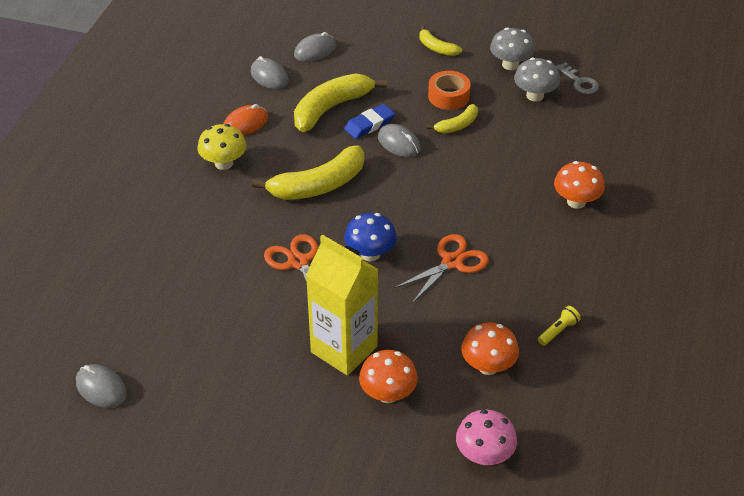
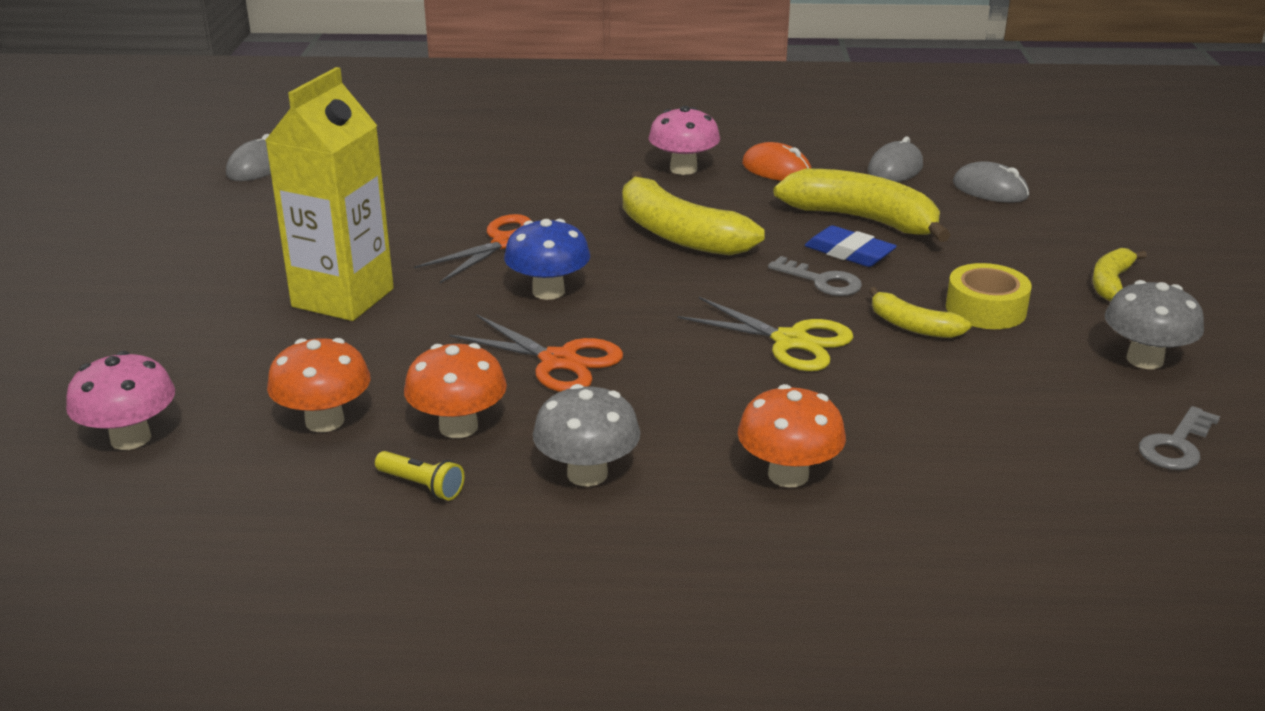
camera: 75 degrees right, 15 degrees down
(224, 163) = (683, 169): yellow mushroom -> pink mushroom
(388, 394) = (257, 342): orange mushroom -> orange mushroom (458, 427)
(399, 143) = (822, 281): grey mouse -> grey key
(448, 96) = (985, 309): orange tape -> yellow tape
(459, 171) = (791, 341): none -> yellow scissors
(535, 95) = (1076, 396): grey mushroom -> grey mushroom (587, 474)

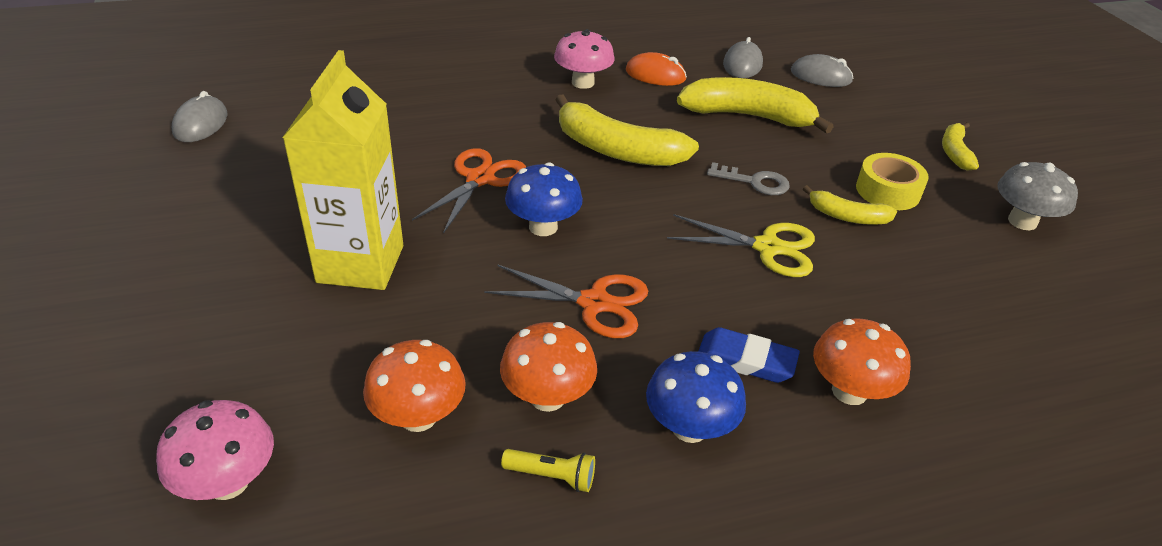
camera: 20 degrees left, 10 degrees up
(587, 474) = (689, 427): grey mushroom -> blue mushroom
(849, 252) = (758, 150): blue eraser -> blue eraser (746, 360)
(1176, 445) = (1094, 300): grey key -> none

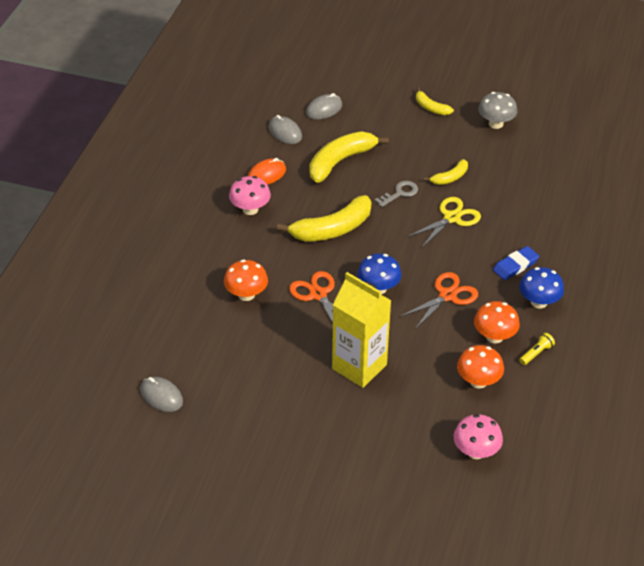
camera: 55 degrees left, 5 degrees up
(849, 391) = (552, 245): orange mushroom -> orange mushroom (246, 294)
(887, 191) = (442, 152): yellow tape -> none

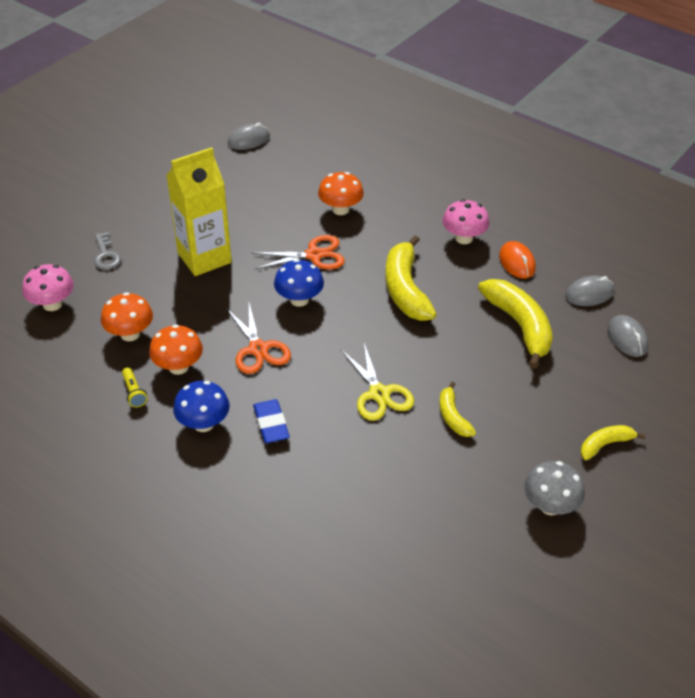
camera: 110 degrees right, 0 degrees up
(400, 193) = (442, 361): grey key -> grey key (106, 255)

